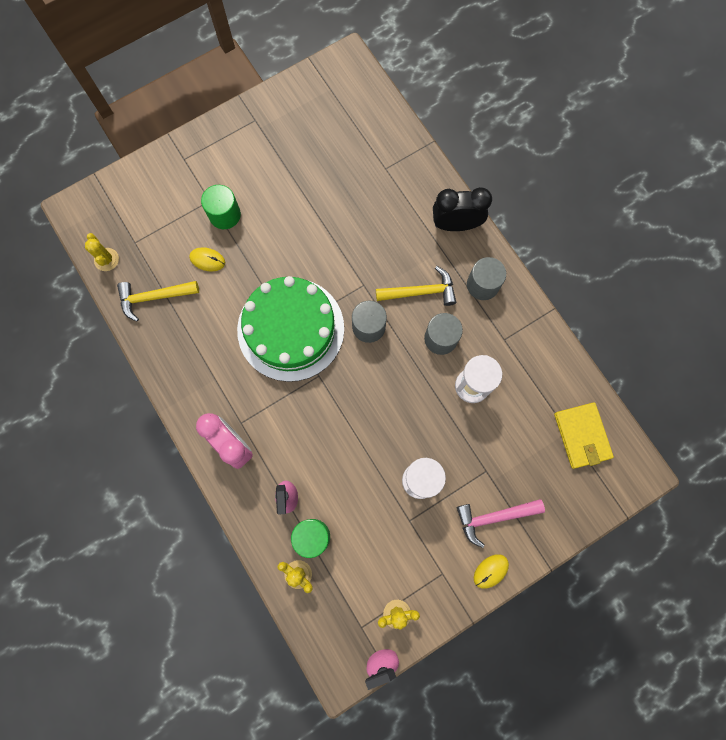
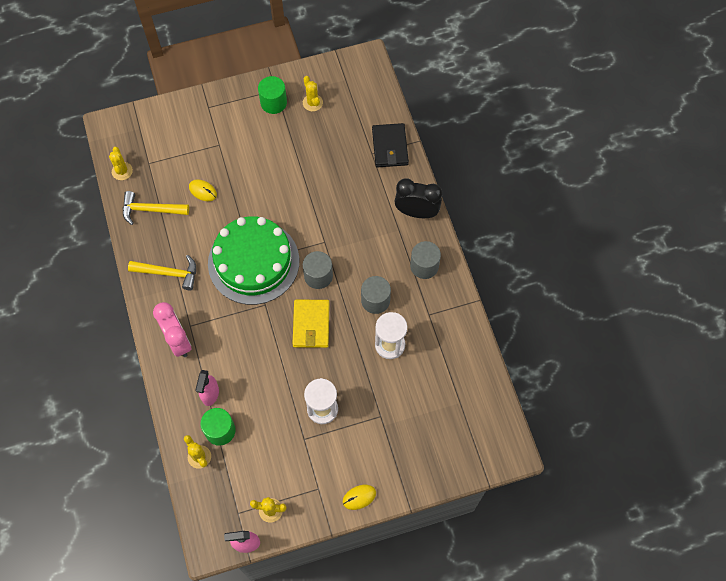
camera: 15 degrees right, 10 degrees down
(224, 215) = (228, 159): green cylinder -> green cylinder (273, 103)
(301, 125) = (312, 103): none -> yellow cactus
(403, 156) = (390, 147): none -> black wallet
(420, 292) = (370, 259): yellow hammer -> yellow hammer (168, 273)
(494, 517) = (375, 455): pink hammer -> none
(582, 436) = (470, 409): yellow wallet -> yellow wallet (311, 325)

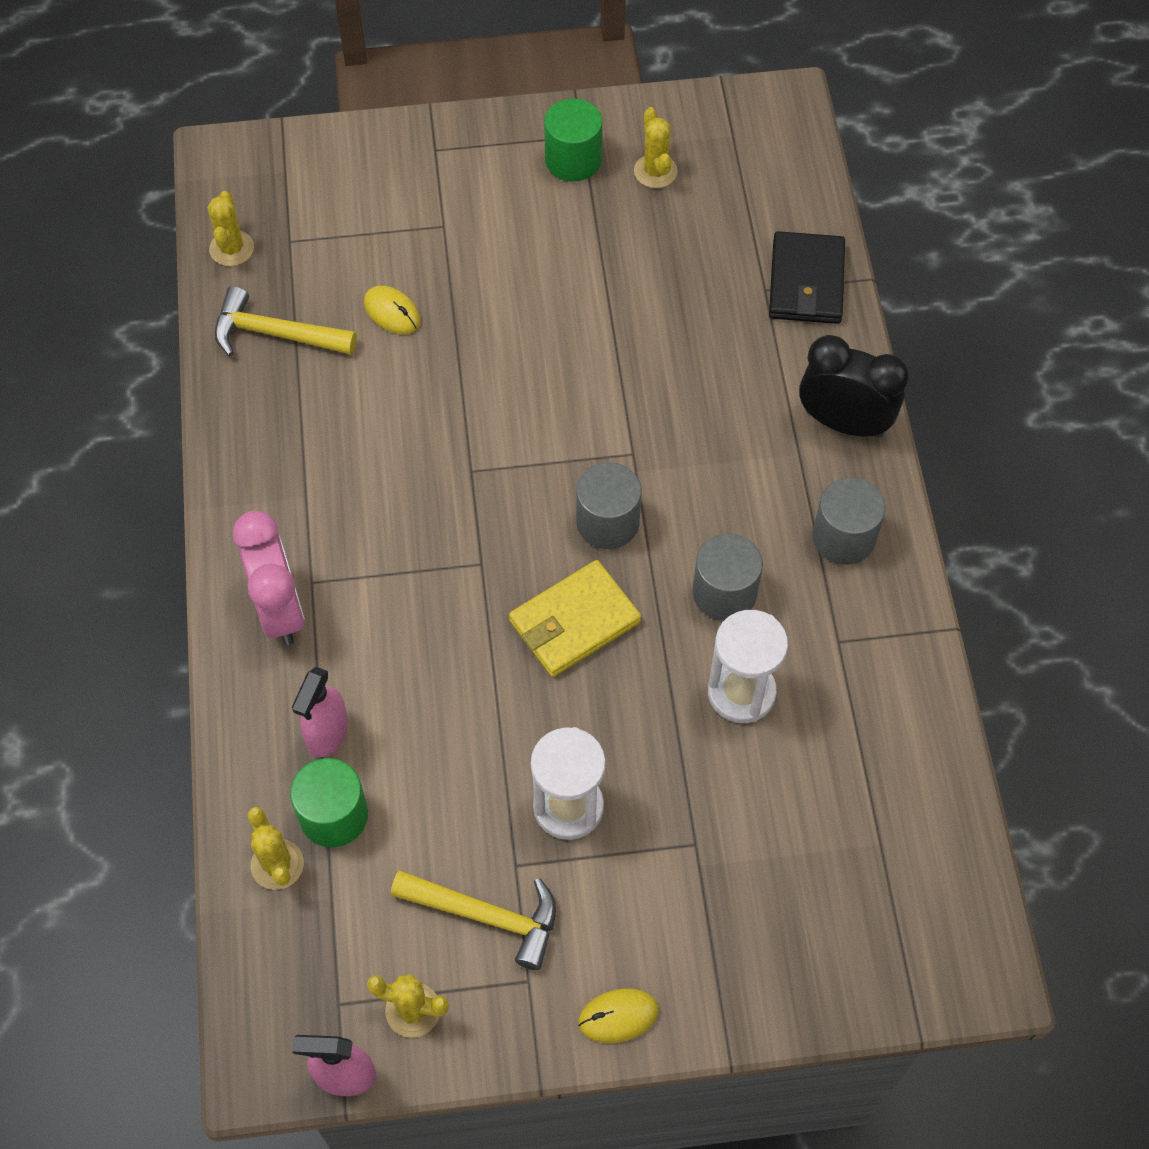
camera: 10 degrees right, 5 degrees down
(168, 273) = (287, 467): yellow hammer -> yellow hammer (486, 916)
(253, 262) = (473, 471): green cake -> none
(311, 325) = (574, 622): yellow wallet -> yellow wallet turned 45 degrees clockwise

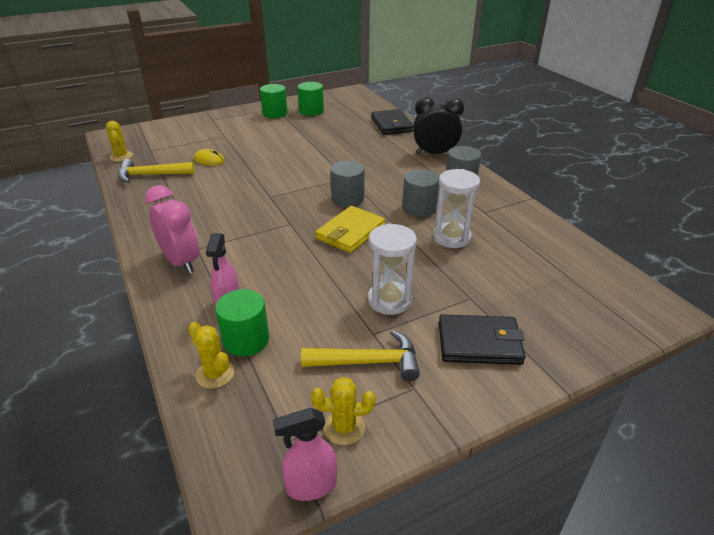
camera: 20 degrees left, 25 degrees down
(618, 1016) = (482, 389): yellow mouse -> none
(655, 171) = (311, 111): yellow cactus -> green cylinder
(658, 937) = (479, 343): none -> black wallet

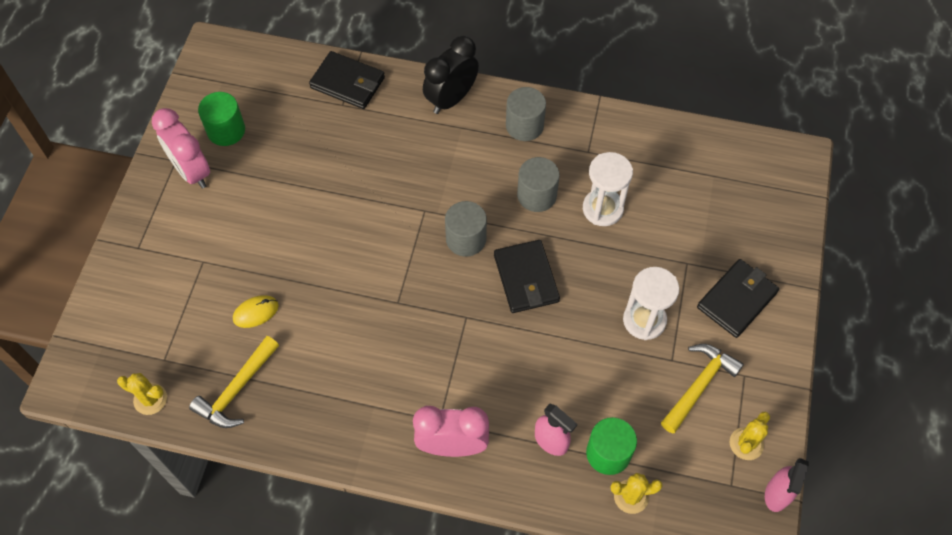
camera: 50 degrees left, 25 degrees up
(275, 113) = (192, 171): green cylinder -> pink clock
(350, 232) = (526, 278): yellow wallet -> black wallet

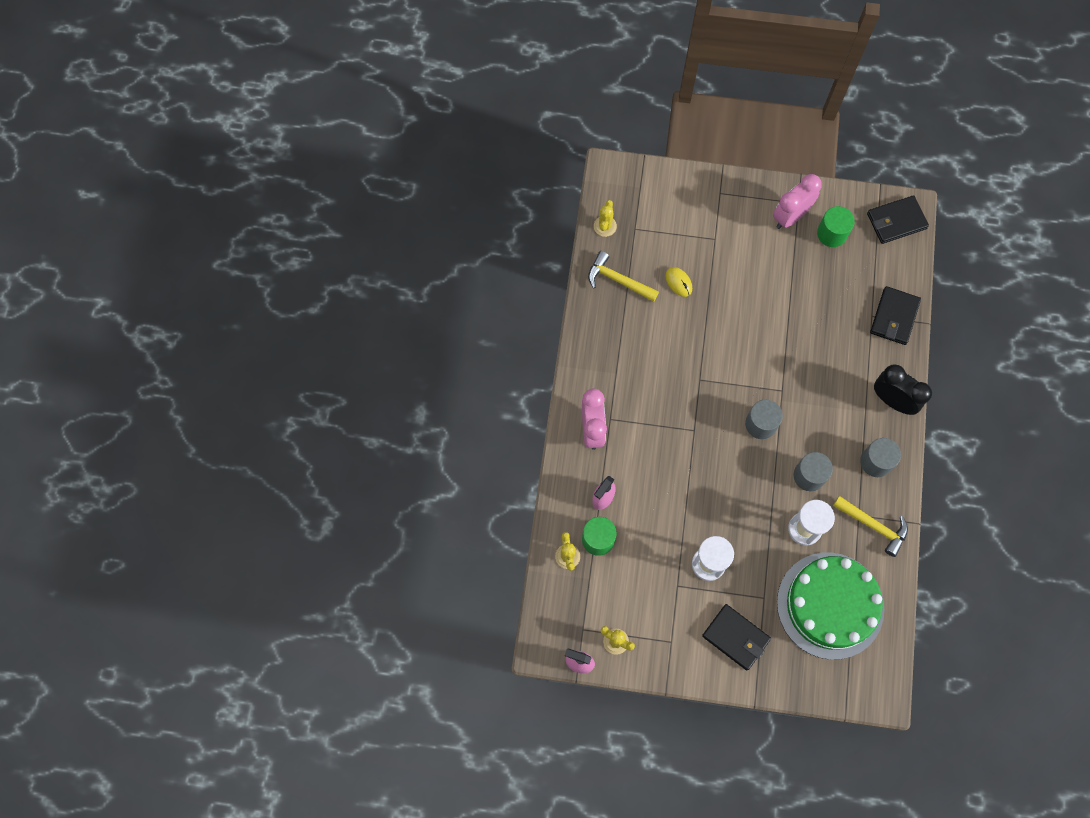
camera: 85 degrees right, 10 degrees up
(526, 278) = (732, 472): black wallet -> black wallet (896, 221)
(695, 194) = (830, 605): none -> green cake
(699, 385) = (658, 606): yellow hammer -> yellow hammer (873, 526)

